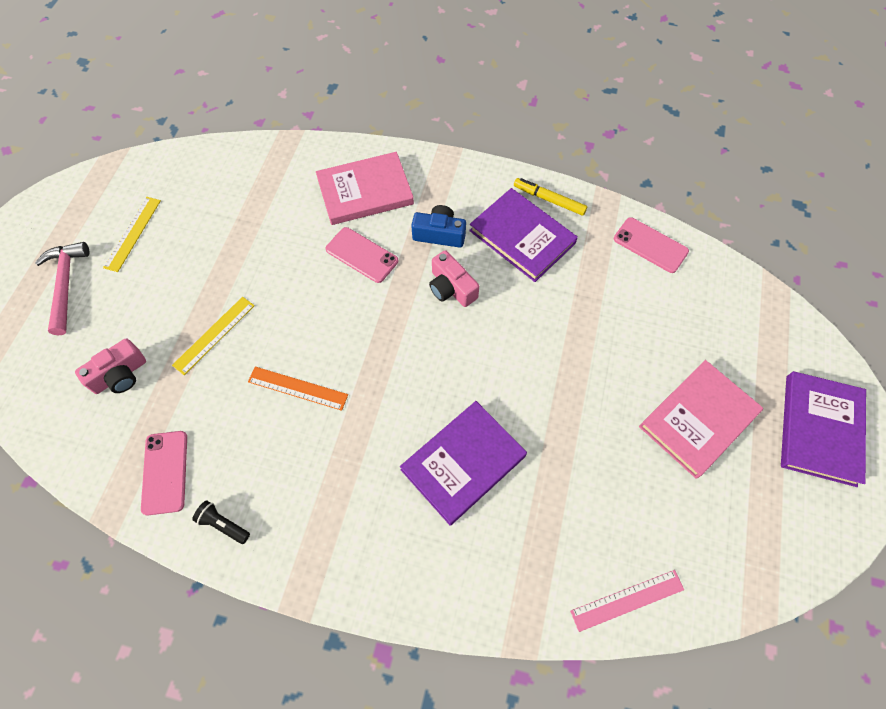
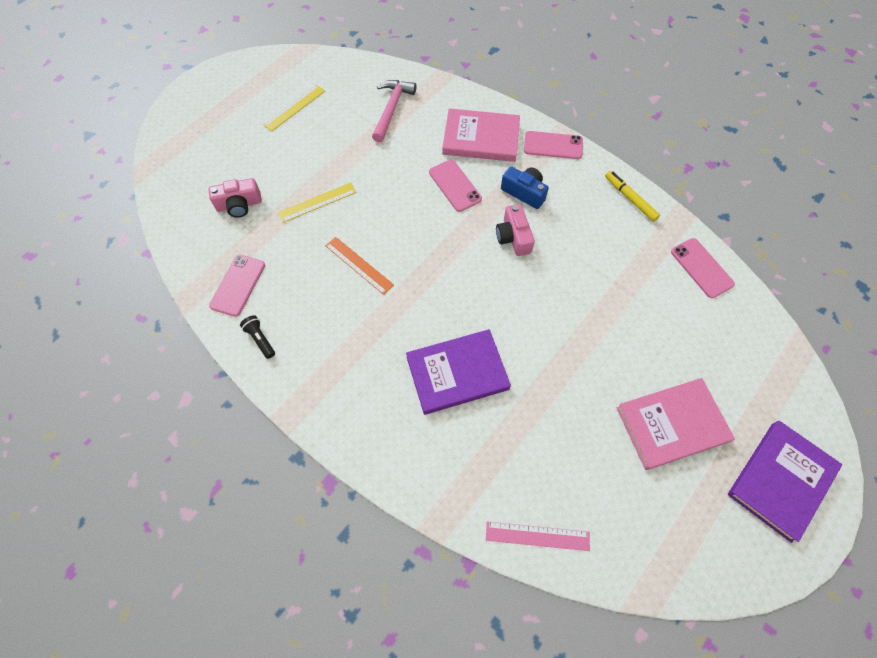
camera: 25 degrees right, 0 degrees up
(66, 284) = (232, 127): pink hammer -> pink hammer (392, 109)
(445, 171) = (553, 145): none -> pink phone
(522, 237) = (592, 220): purple book -> none

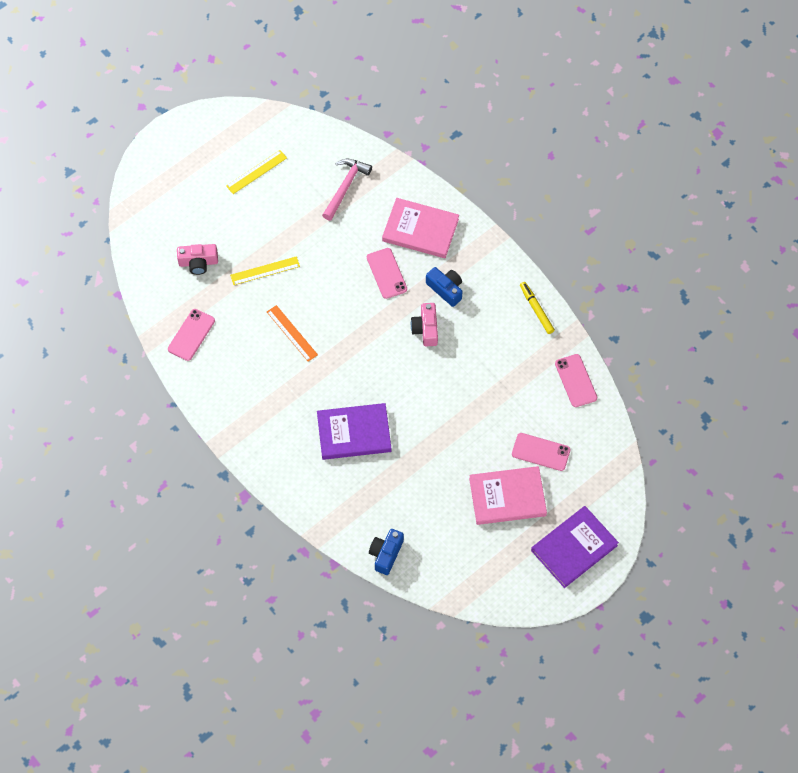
camera: 10 degrees right, 0 degrees up
(260, 339) = (205, 382): black flashlight -> none
(537, 536) = (386, 554): pink ruler -> blue camera
(553, 145) = (483, 247): pink phone -> pink phone (541, 452)

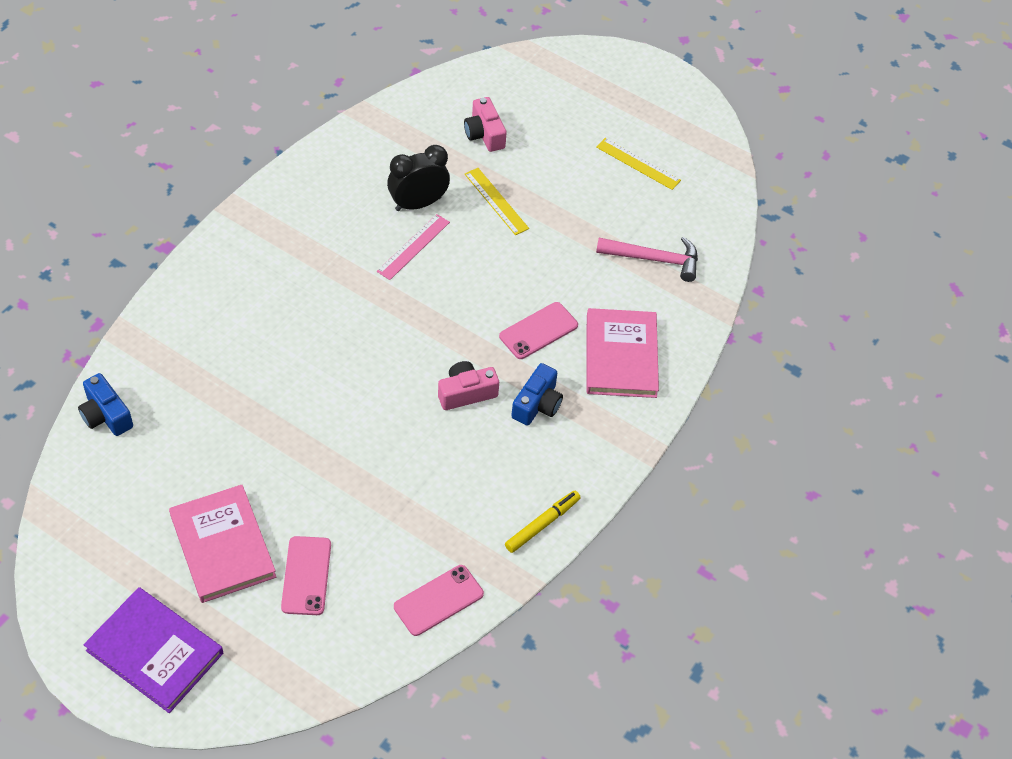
camera: 70 degrees right, 10 degrees down
(191, 335) = (380, 148): pink phone -> none
(253, 321) = (418, 204): none -> black clock
(292, 333) = (413, 246): orange ruler -> pink ruler
(354, 433) = (282, 342): purple book -> none
(386, 554) = (106, 415): blue camera -> blue camera turned 135 degrees counterclockwise

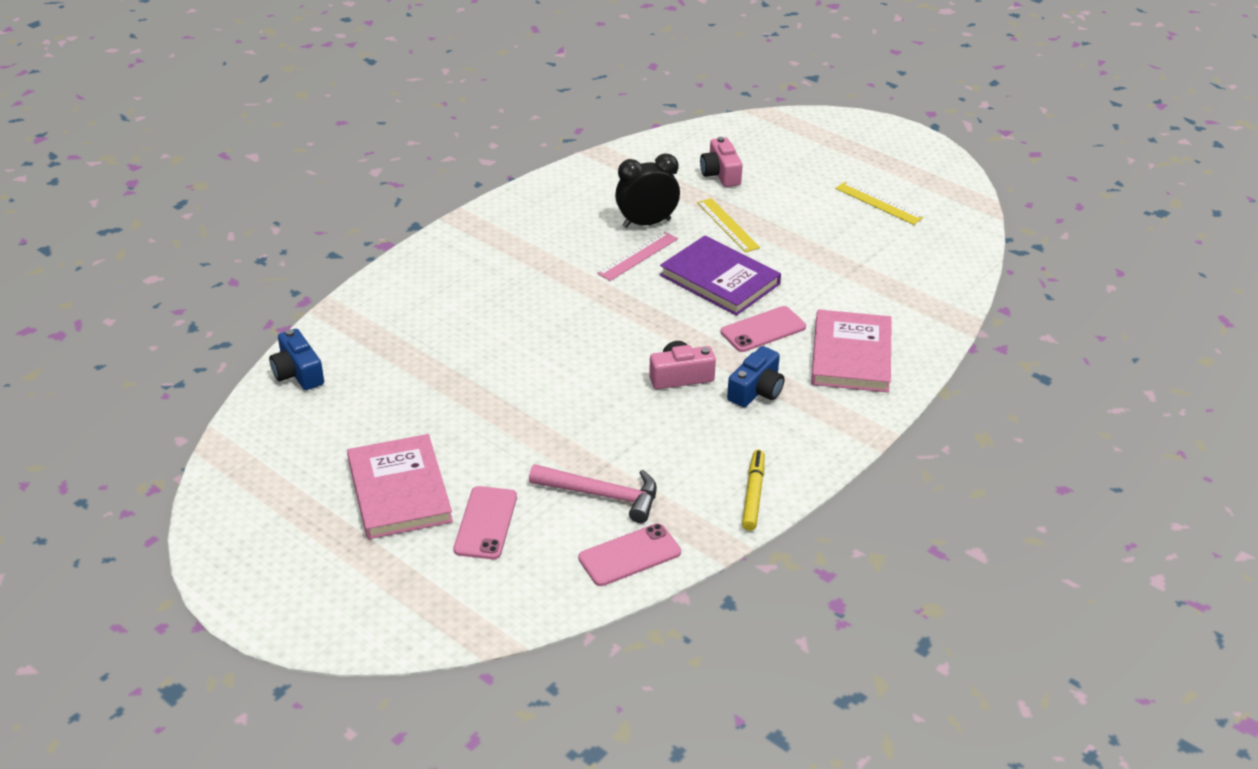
camera: 10 degrees right, 15 degrees down
(154, 652) = (308, 580): purple book -> purple book (719, 280)
(542, 524) = (753, 494): yellow marker -> yellow marker turned 45 degrees counterclockwise
(654, 259) = (891, 278): pink hammer -> pink hammer (602, 495)

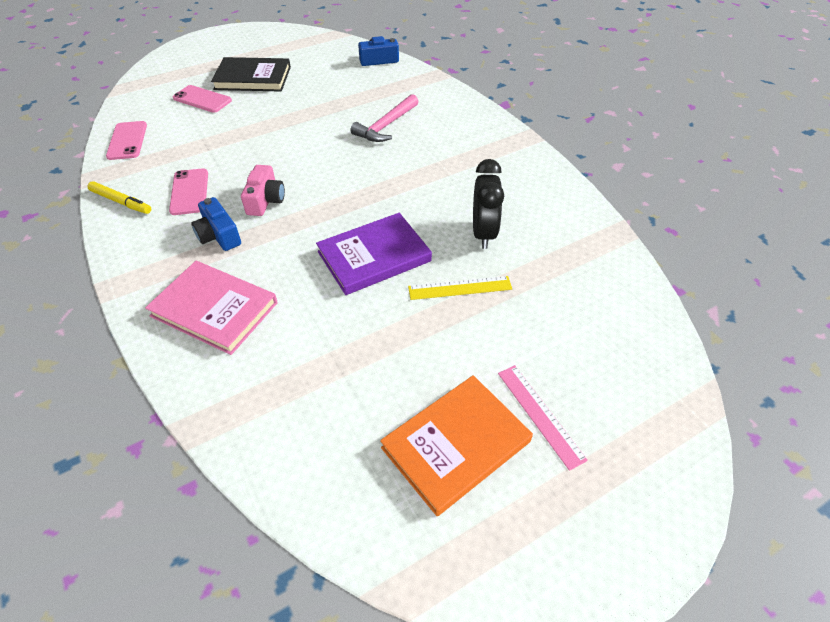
camera: 110 degrees right, 10 degrees up
(399, 490) = (253, 78): pink book -> black book
(602, 495) = (183, 141): pink hammer -> pink hammer (386, 126)
(638, 256) = (434, 216): pink ruler -> pink ruler (540, 414)
(720, 174) = (560, 311): pink camera -> none
(763, 330) = (288, 262): pink phone -> pink phone (189, 192)
(878, 203) = (456, 444): yellow ruler -> orange book

